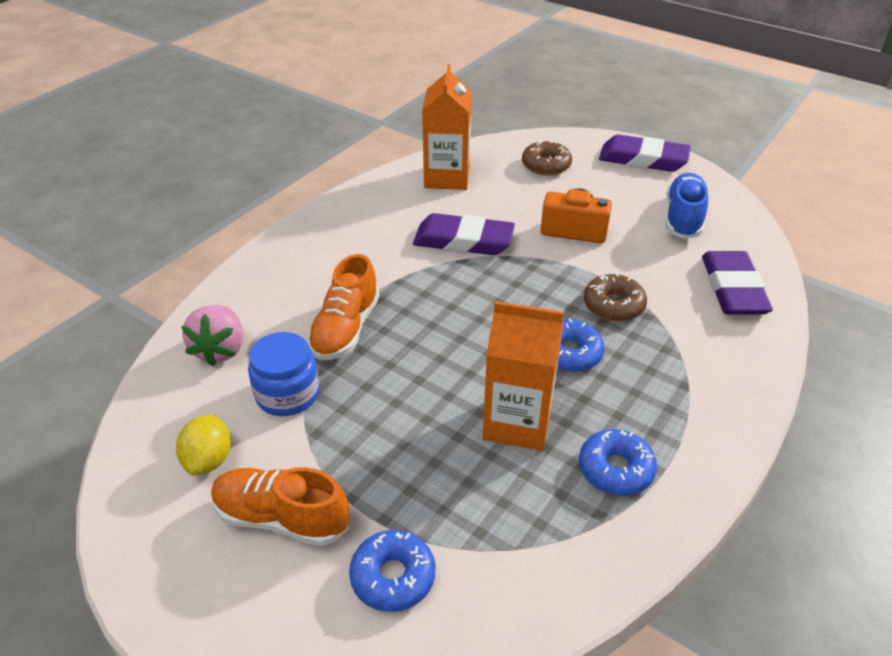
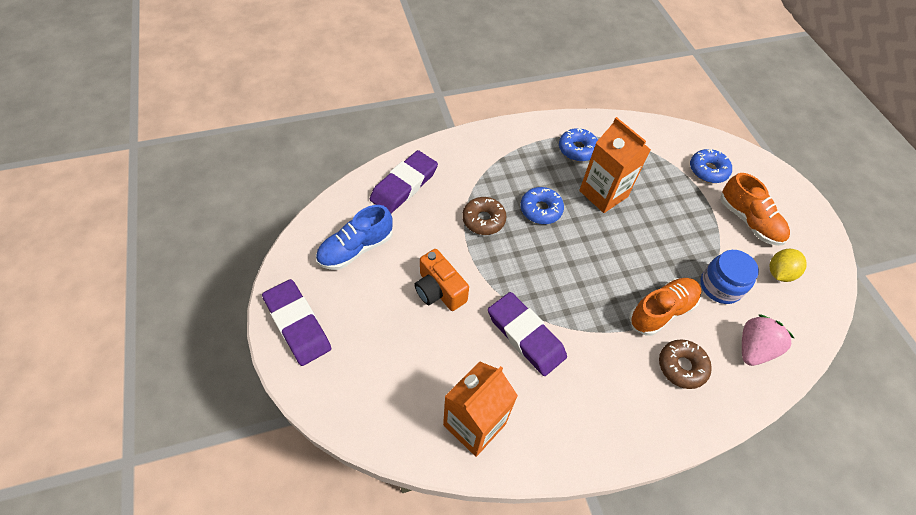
camera: 145 degrees left, 15 degrees up
(546, 165) = (378, 376): brown donut -> brown donut (681, 366)

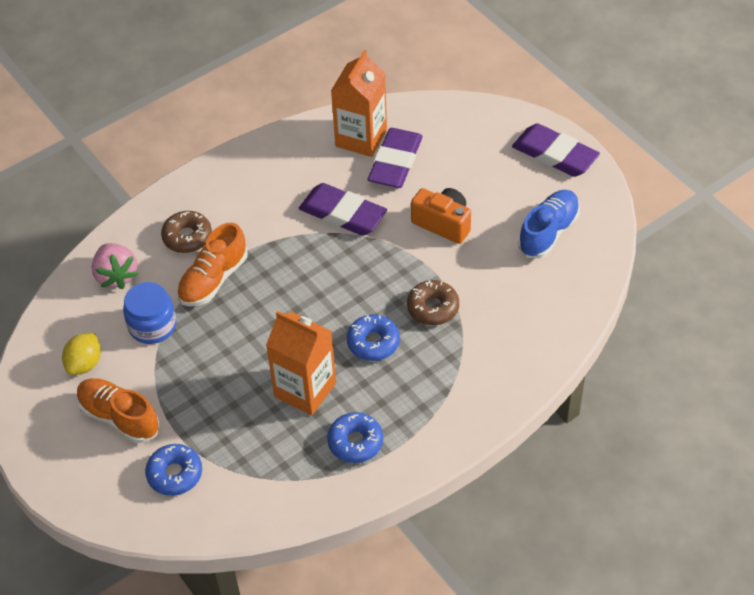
camera: 165 degrees right, 5 degrees down
(404, 185) = (542, 315): purple eraser -> purple eraser (395, 162)
(753, 348) = (116, 276): pink strawberry -> pink strawberry turned 45 degrees counterclockwise

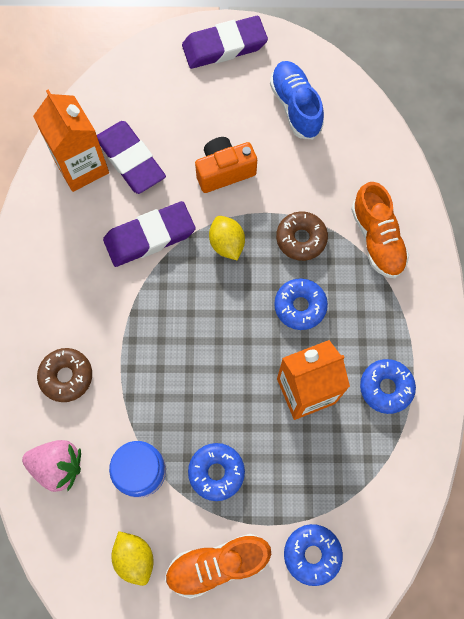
camera: 55 degrees left, 20 degrees up
(190, 373) = (216, 472): none -> blue donut
(213, 279) = (132, 386): orange shoe -> orange shoe (377, 239)
(382, 264) = (227, 244): none -> yellow lemon

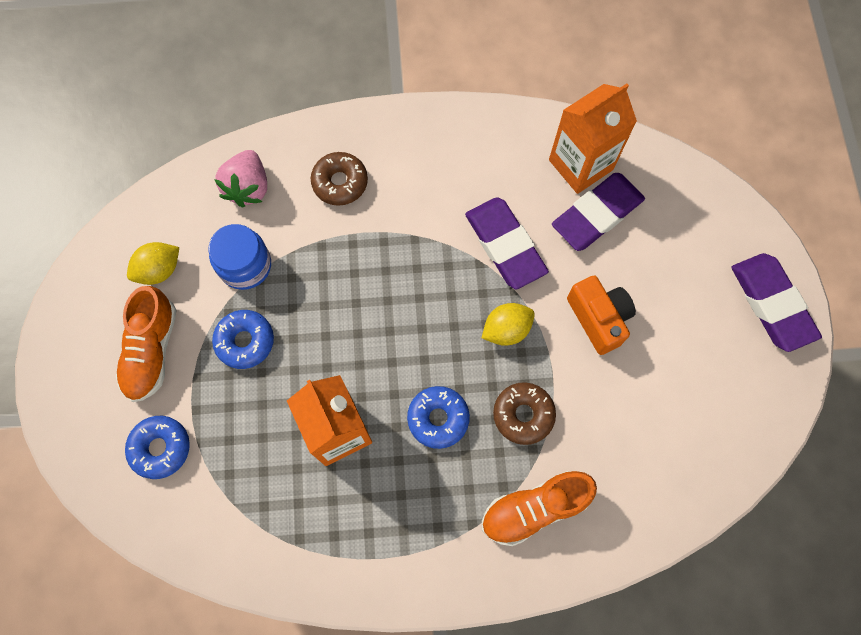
camera: 85 degrees right, 0 degrees up
(217, 564) = (152, 351): orange shoe -> orange shoe turned 150 degrees counterclockwise
(295, 107) = (702, 397): blue shoe -> none
(386, 387) = (347, 525): blue donut -> none

